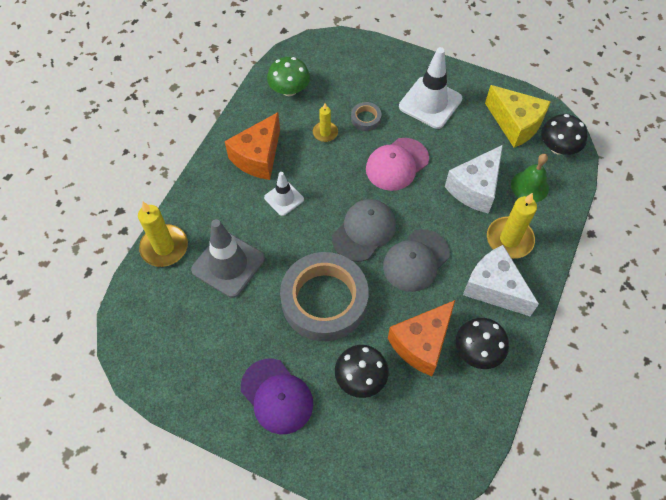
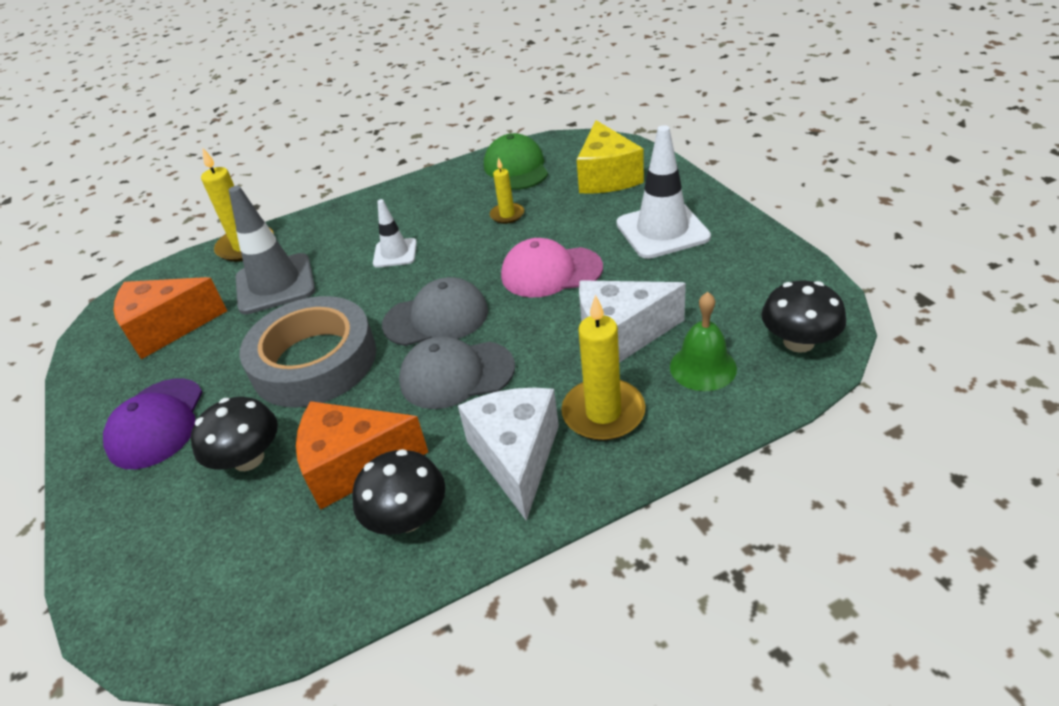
camera: 45 degrees right, 20 degrees down
(258, 157) = (416, 210): orange cheese -> orange cheese (167, 328)
(289, 89) = (516, 168): green mushroom -> green cap
(365, 119) = (566, 218): grey tape -> none
(515, 124) = (758, 292): yellow cheese -> yellow cheese (607, 177)

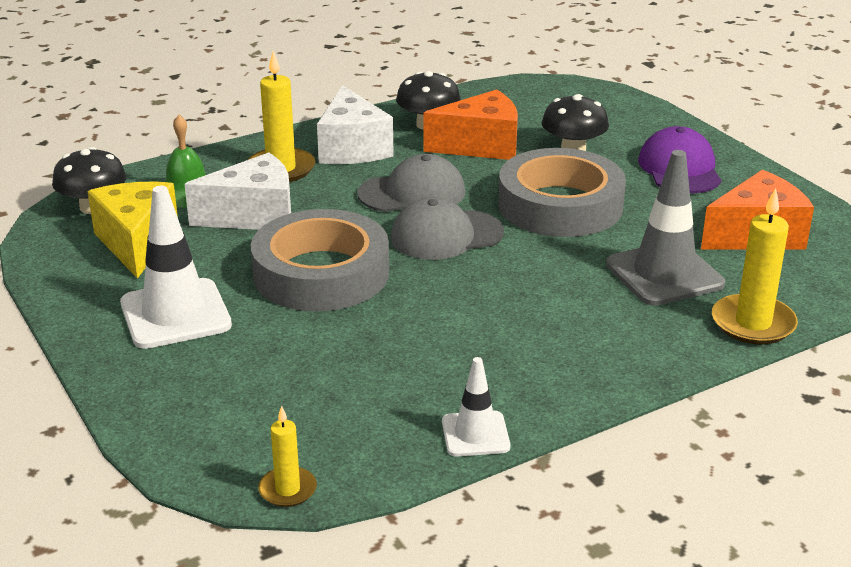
camera: 170 degrees right, 10 degrees down
(395, 253) = (525, 303): white traffic cone -> white traffic cone (475, 434)
(507, 215) = (381, 348): yellow candle -> yellow candle (287, 490)
(516, 168) = (375, 431): green cap -> none
(551, 272) = (321, 273): pink cap -> grey tape
(607, 177) = (227, 402): yellow cheese -> yellow cheese (136, 243)

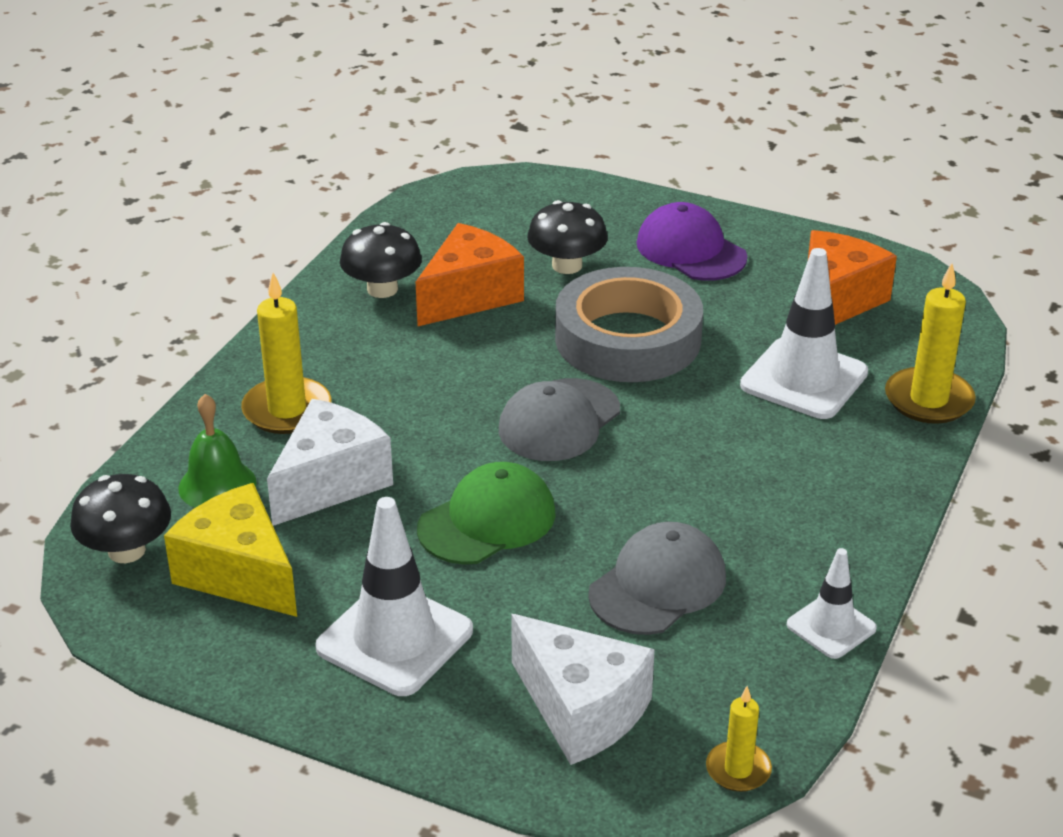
camera: 35 degrees left, 5 degrees up
(321, 273) = (487, 521): grey tape -> green cap
(352, 148) = (335, 352): white cheese -> white cheese (581, 710)
(412, 193) = (466, 383): grey cap -> grey cap (658, 585)
(664, 274) = (804, 379): grey traffic cone -> white traffic cone

